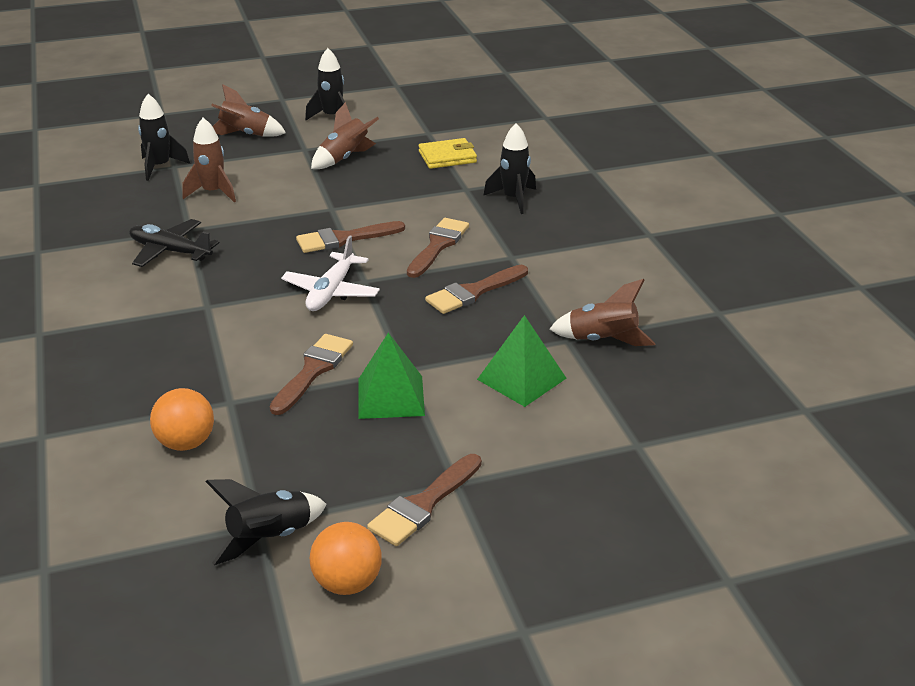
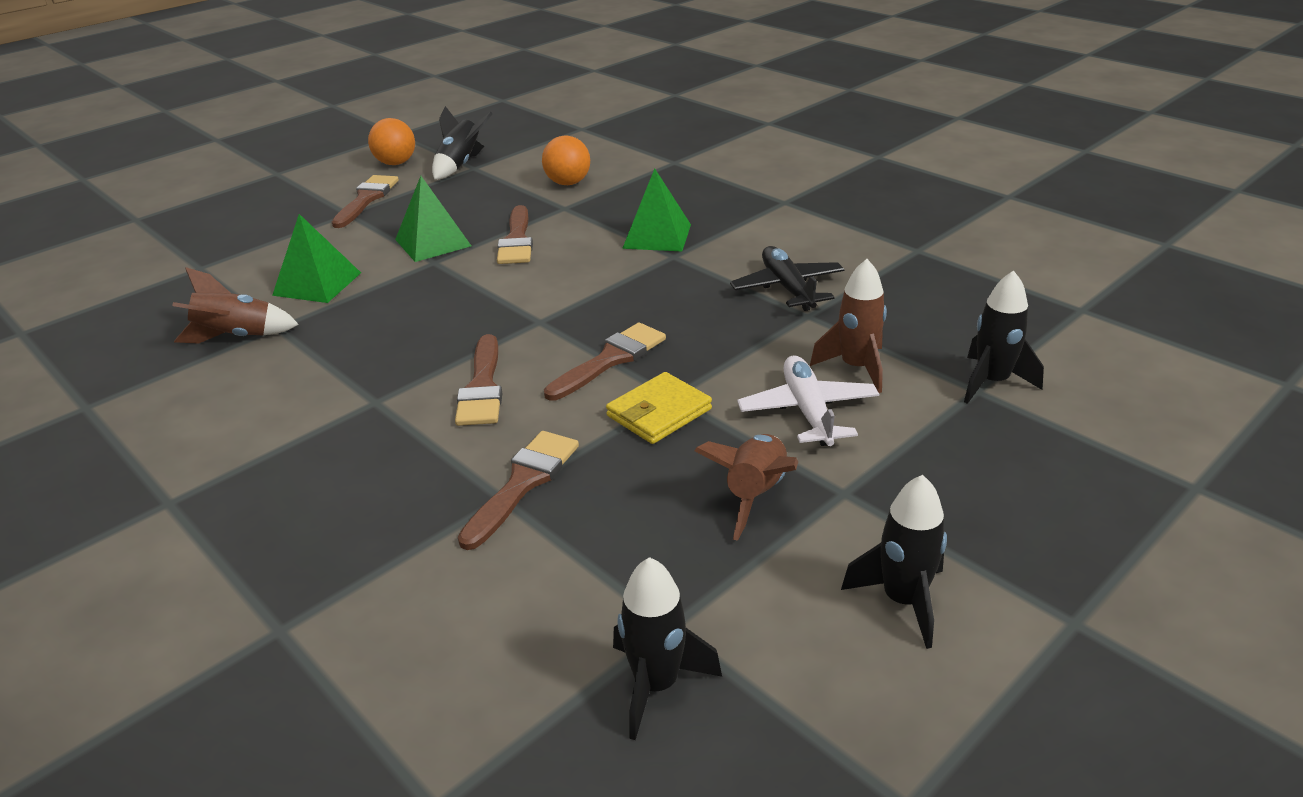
camera: 155 degrees right, 0 degrees up
(170, 251) = (787, 288): black plane -> black plane turned 105 degrees counterclockwise
(193, 332) = (657, 236): none -> green pyramid
(245, 135) = (981, 489): brown rocket -> none
(331, 292) = (564, 301): white plane -> white plane (808, 411)
(447, 157) = (581, 564): yellow wallet -> yellow wallet (659, 413)
(473, 292) = (404, 345): brown brush -> brown brush (523, 483)
(513, 199) = (411, 502): black rocket -> black rocket (656, 685)

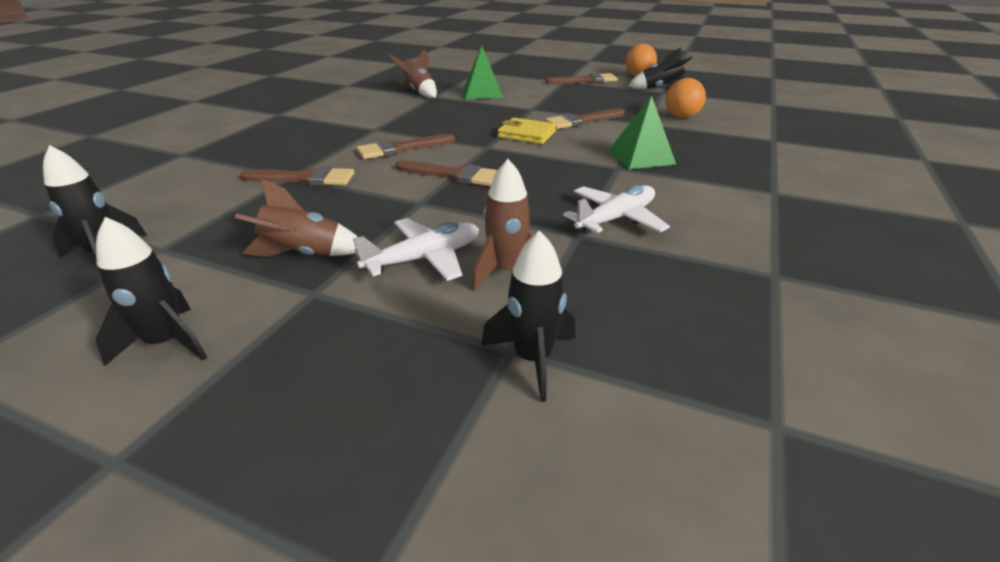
camera: 65 degrees right, 0 degrees up
(433, 242) = (554, 104): green pyramid -> none
(659, 413) = (396, 202): yellow wallet -> yellow wallet (526, 134)
(787, 288) = (616, 219): black plane -> white plane

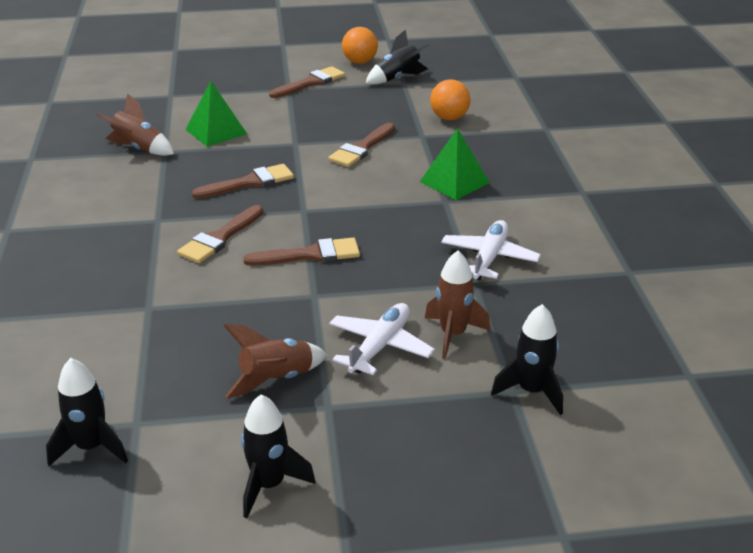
camera: 30 degrees left, 0 degrees up
(305, 179) = (168, 305): brown brush -> brown brush (249, 183)
(526, 134) = (326, 182): yellow wallet -> none

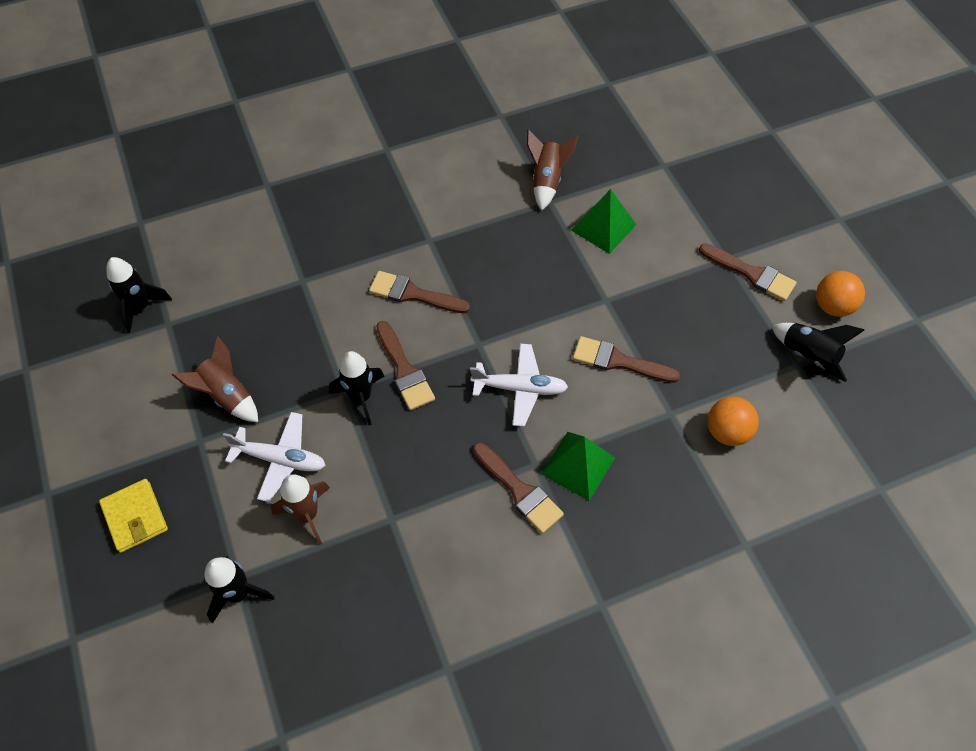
camera: 75 degrees right, 25 degrees up
(249, 183) = (514, 286): brown brush -> brown brush (519, 491)
(269, 485) = (112, 425): black rocket -> black rocket (361, 397)
(412, 469) = (135, 517): none -> yellow wallet
(489, 258) = (438, 525): white plane -> white plane (520, 388)

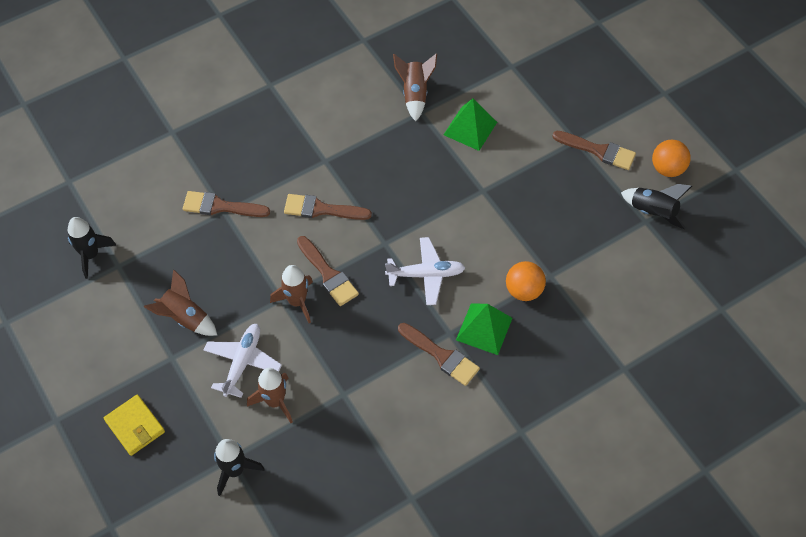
camera: 10 degrees left, 0 degrees up
(280, 459) = (242, 362): white plane -> white plane turned 75 degrees counterclockwise
(361, 397) = (297, 302): black rocket -> brown rocket
(618, 361) = (502, 240): brown brush -> brown brush (220, 206)
(727, 432) = (597, 284): orange ball -> orange ball (523, 290)

